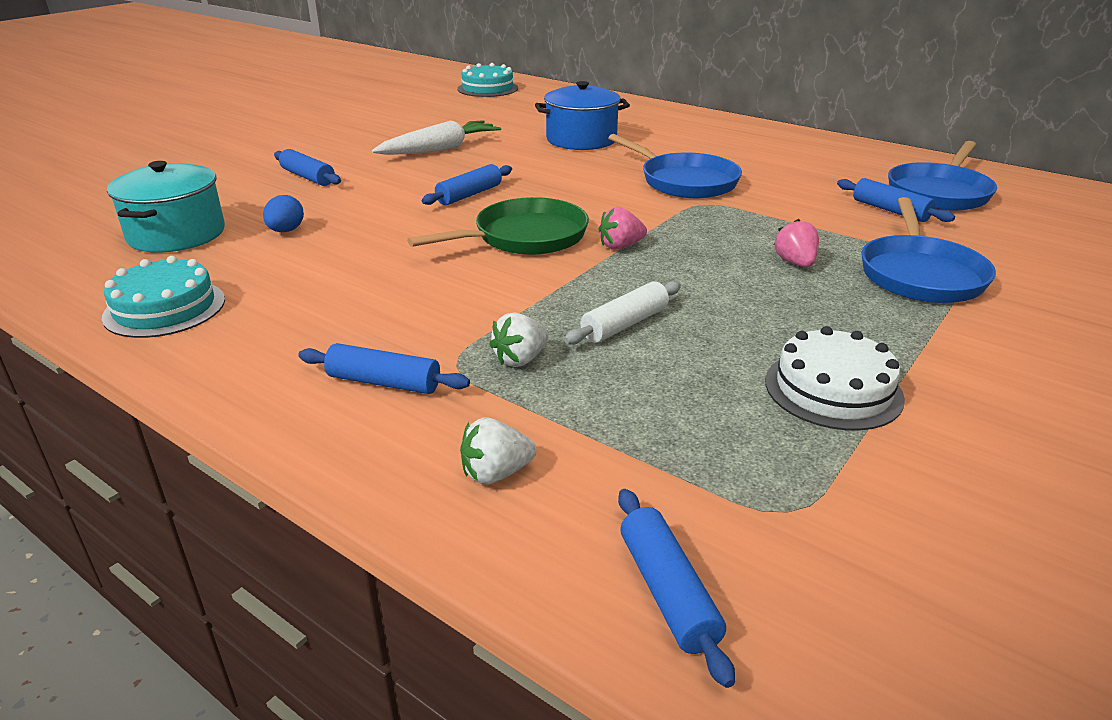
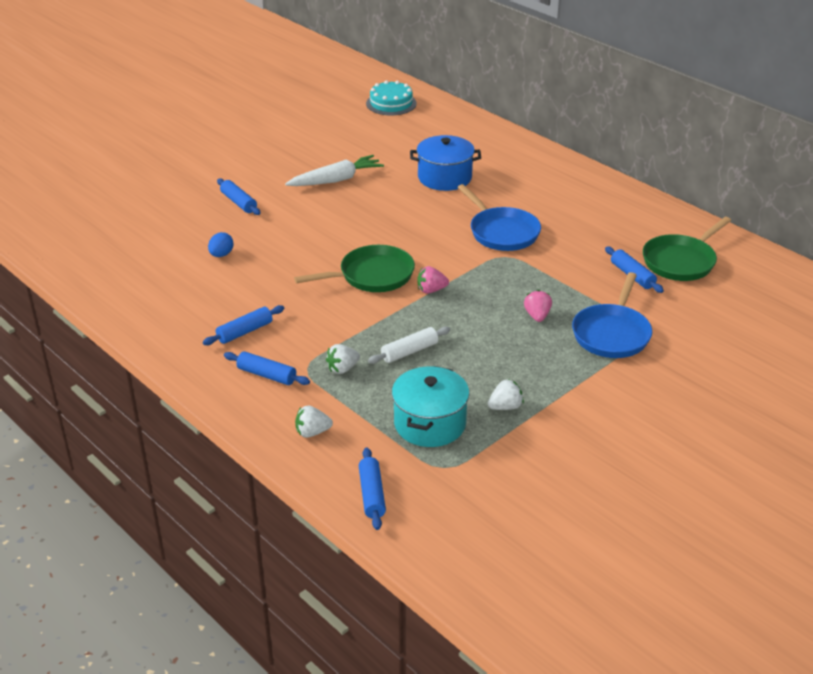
camera: 10 degrees right, 5 degrees up
(165, 308) = (150, 311): turquoise cake -> none
(177, 234) = (153, 251): turquoise pot -> turquoise pot (430, 423)
(469, 195) = (346, 231): blue rolling pin -> blue rolling pin (245, 332)
(833, 389) = (505, 407): white cake -> white strawberry
(939, 192) = (681, 261): blue pan -> green pan

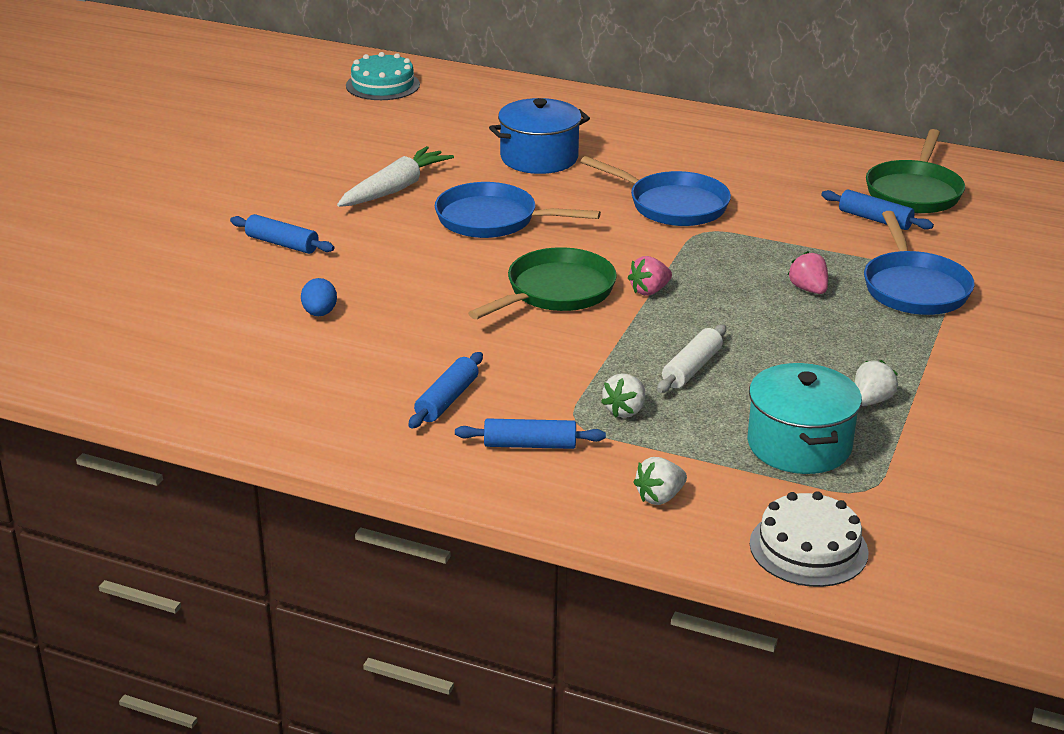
camera: 25 degrees left, 5 degrees down
(372, 494) = (808, 548): blue rolling pin -> white cake
(377, 215) = (493, 220): none -> blue pan

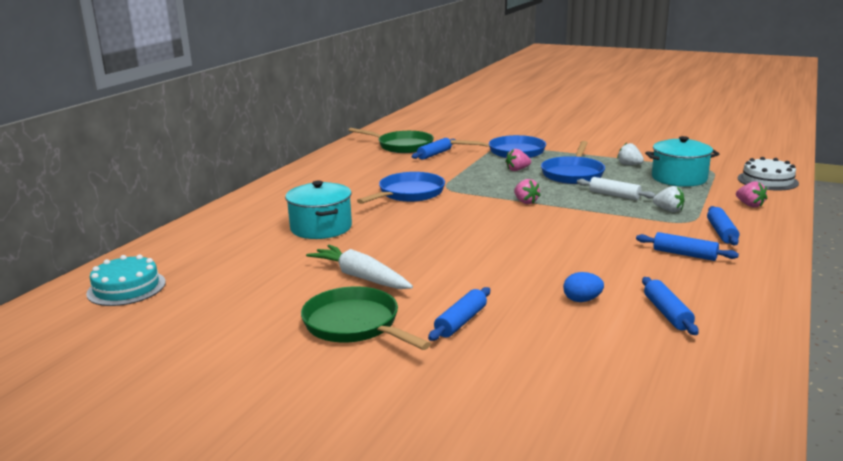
camera: 85 degrees left, 10 degrees down
(277, 364) = (667, 313): none -> blue rolling pin
(493, 220) = (423, 242): blue pan -> blue pan (573, 174)
(539, 158) = (321, 228): blue pot -> turquoise pot
(555, 292) = (531, 225): green pan -> green pan (355, 325)
(659, 497) = (749, 205): white strawberry -> pink strawberry

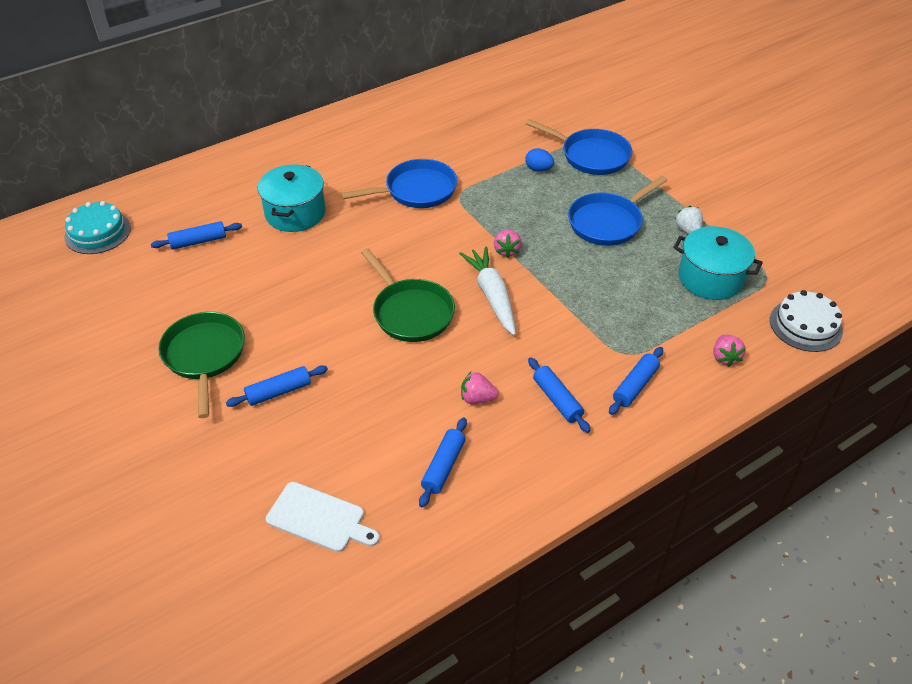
camera: 30 degrees right, 25 degrees up
(360, 277) = (262, 298): white carrot -> white carrot (492, 296)
(402, 146) = (493, 100): green pan -> green pan (410, 312)
(434, 154) = (509, 129): blue rolling pin -> blue rolling pin (198, 241)
(517, 170) = (560, 191): pink strawberry -> pink strawberry (477, 398)
(582, 300) = (396, 414): blue egg -> blue egg (538, 169)
(614, 195) = (605, 278): white rolling pin -> none
(621, 380) = (319, 518): none -> white cutting board
(668, 210) = (628, 327): white strawberry -> none

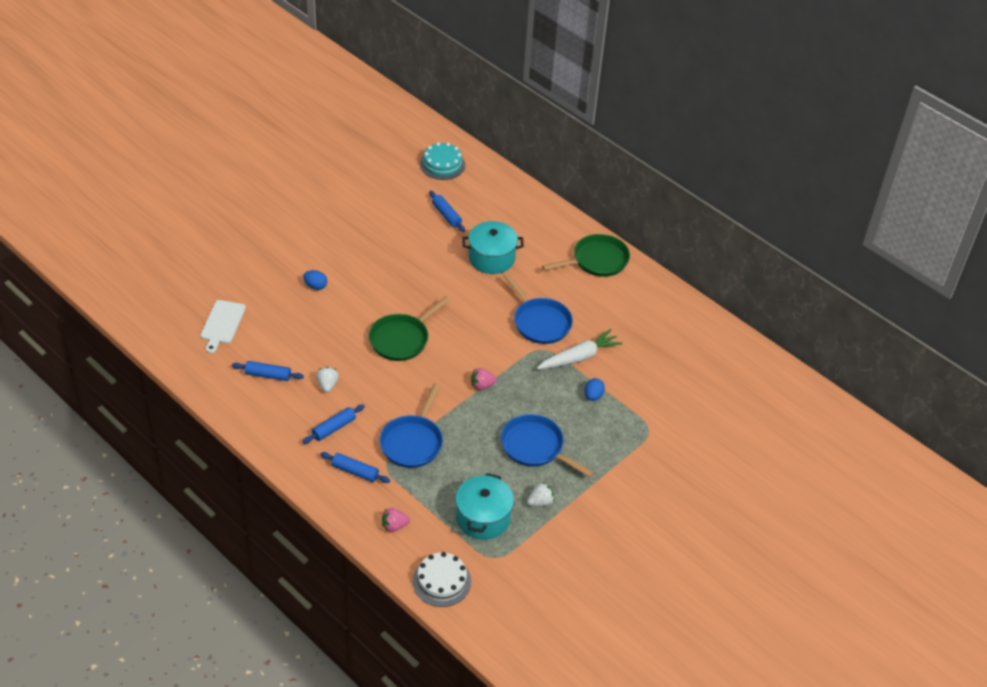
camera: 75 degrees right, 0 degrees up
(204, 356) = (339, 245): green pan -> green pan (596, 261)
(279, 392) = (315, 286): blue rolling pin -> blue egg
(477, 398) = (327, 385): pink strawberry -> white strawberry
(492, 296) = (429, 382): white carrot -> white carrot (579, 357)
(591, 155) = (625, 431): blue pan -> blue pan (413, 442)

